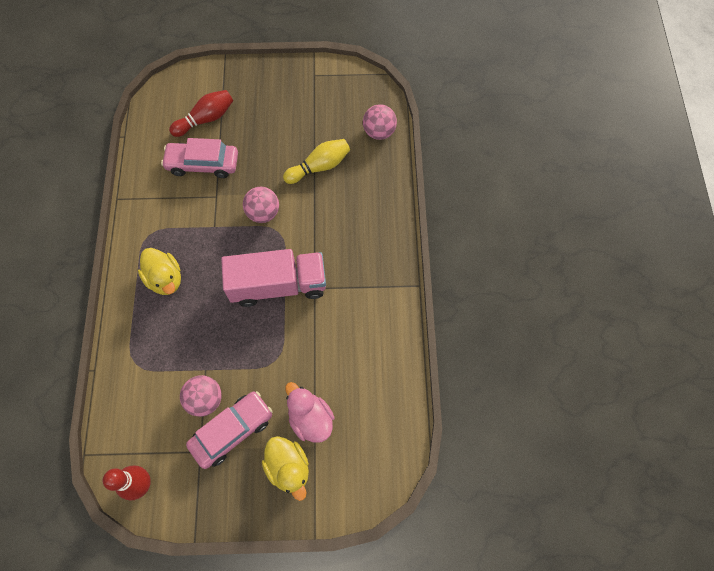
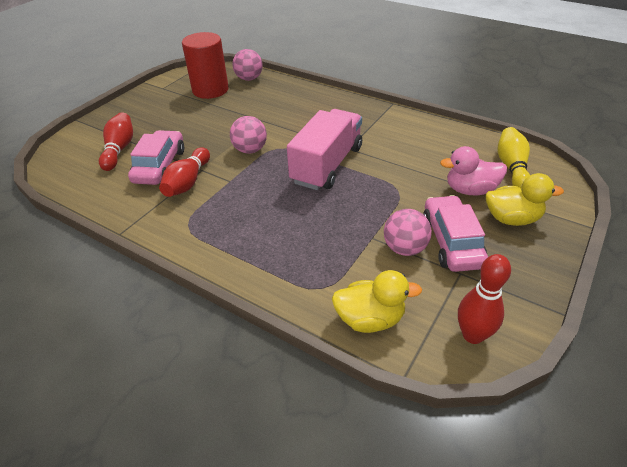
camera: 55 degrees left, 25 degrees down
(165, 279) = (248, 230): yellow duck -> yellow duck (370, 319)
(195, 198) = (188, 182): none -> red bowling pin
(203, 164) = (160, 166): pink car -> pink car turned 150 degrees clockwise
(319, 167) = (243, 111): yellow bowling pin -> yellow bowling pin (511, 167)
(336, 115) = (210, 90): none -> red cylinder

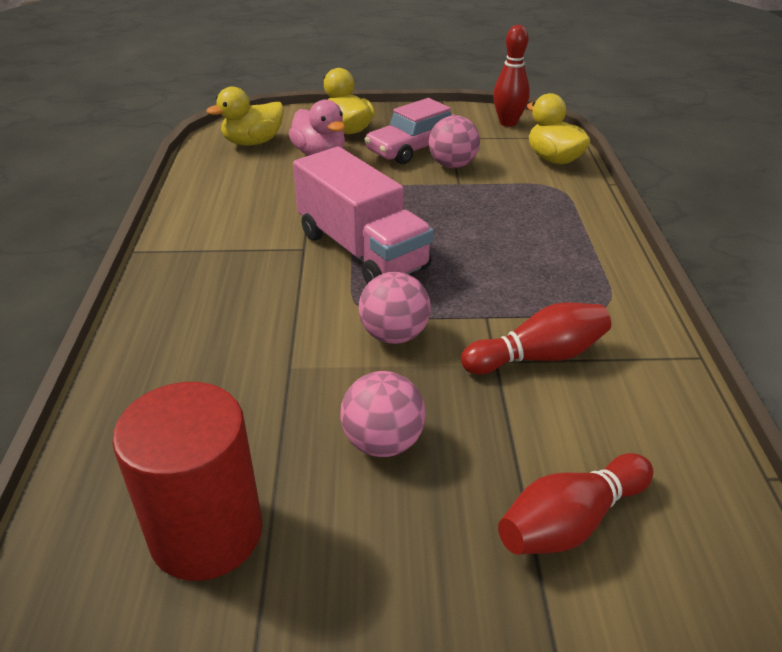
camera: 125 degrees left, 5 degrees down
(160, 166) = (543, 417): pink car -> none
(249, 79) = (103, 488): pink ball -> pink ball (383, 442)
(327, 165) = (362, 251): pink truck -> pink truck turned 120 degrees counterclockwise
(511, 167) = (253, 142): yellow bowling pin -> yellow duck

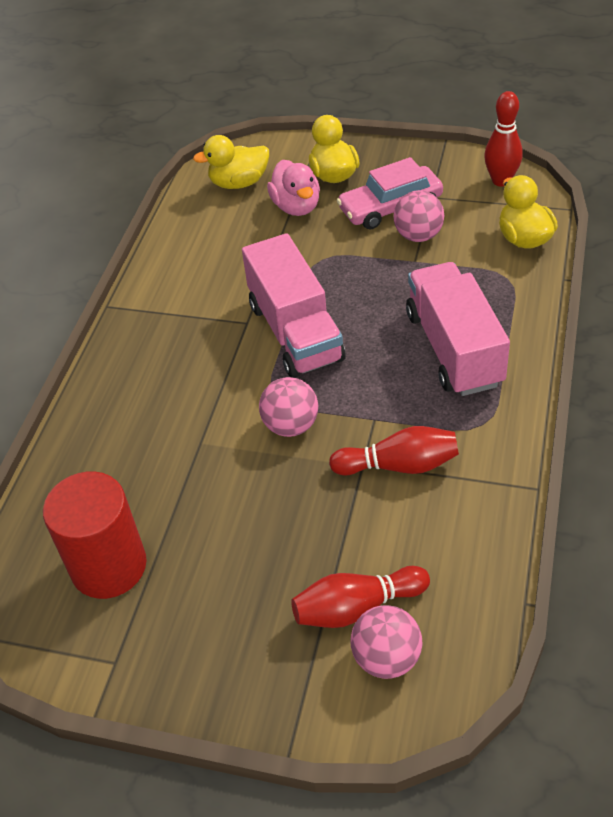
camera: 20 degrees right, 10 degrees up
(383, 442) = (248, 520): pink ball -> pink ball (386, 658)
(537, 246) = (454, 349): none -> pink truck

